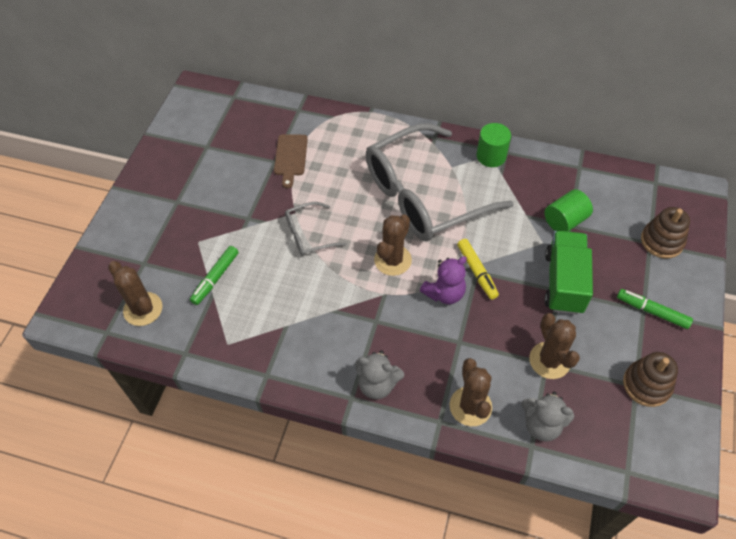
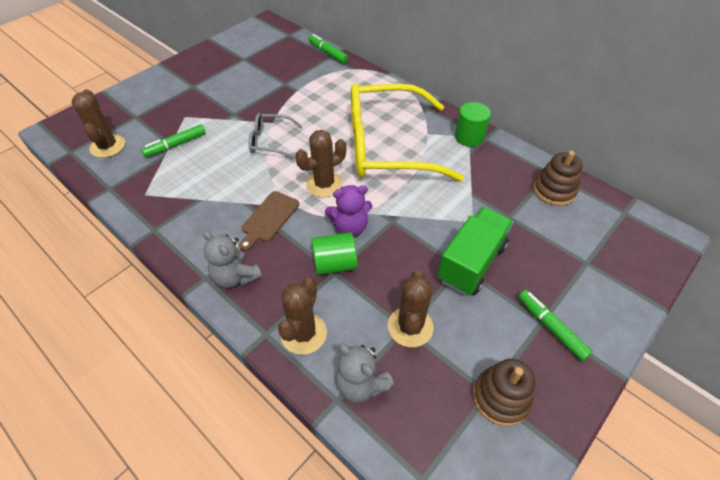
camera: 25 degrees right, 5 degrees down
(290, 157) = (299, 85): brown cutting board -> brown cutting board (268, 219)
(293, 106) = (328, 53): none -> green marker
(423, 196) = (386, 146): grey glasses -> yellow glasses
(477, 272) = (392, 221): yellow marker -> none
(565, 221) = (507, 211): green cylinder -> green cylinder (335, 264)
(661, 241) = (601, 266): brown stacking toy -> brown stacking toy (554, 190)

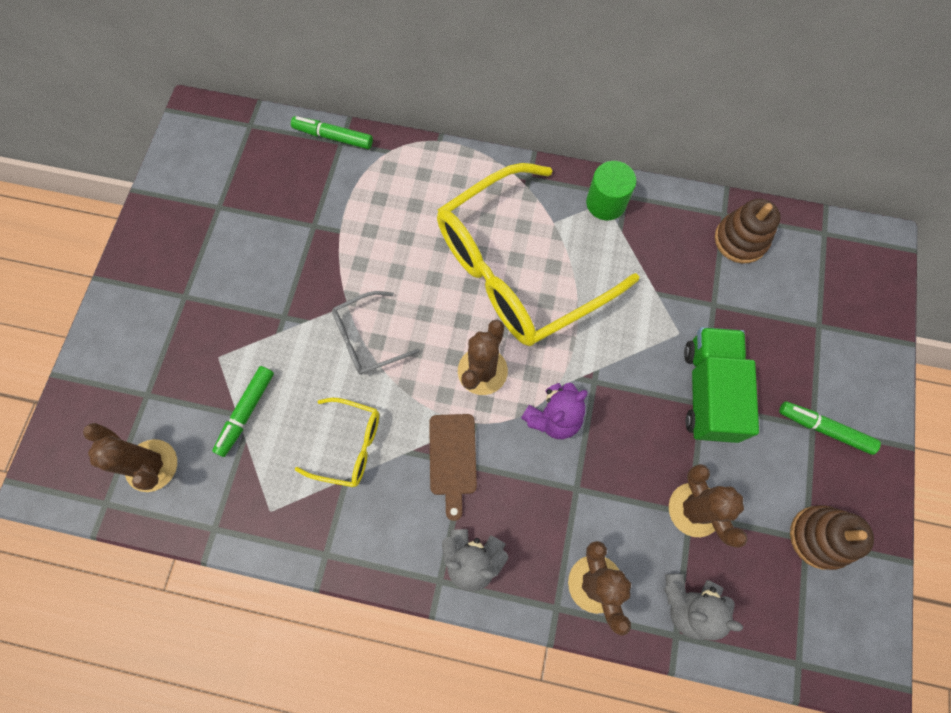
camera: 30 degrees left, 20 degrees up
(215, 184) = (349, 445): none -> yellow glasses
(335, 264) = (569, 477): green cylinder -> none

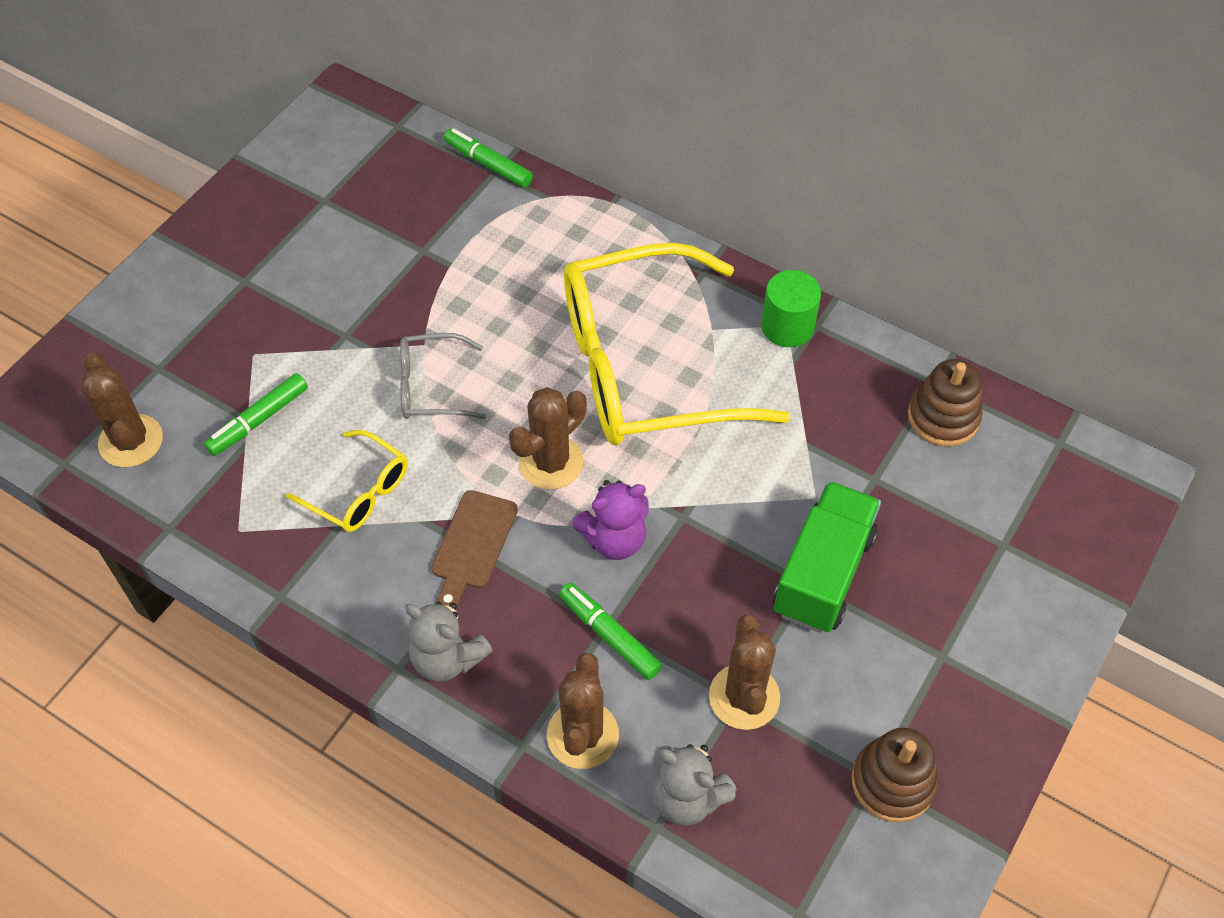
camera: 20 degrees right, 15 degrees down
(824, 429) = (955, 663): green marker -> green marker (609, 635)

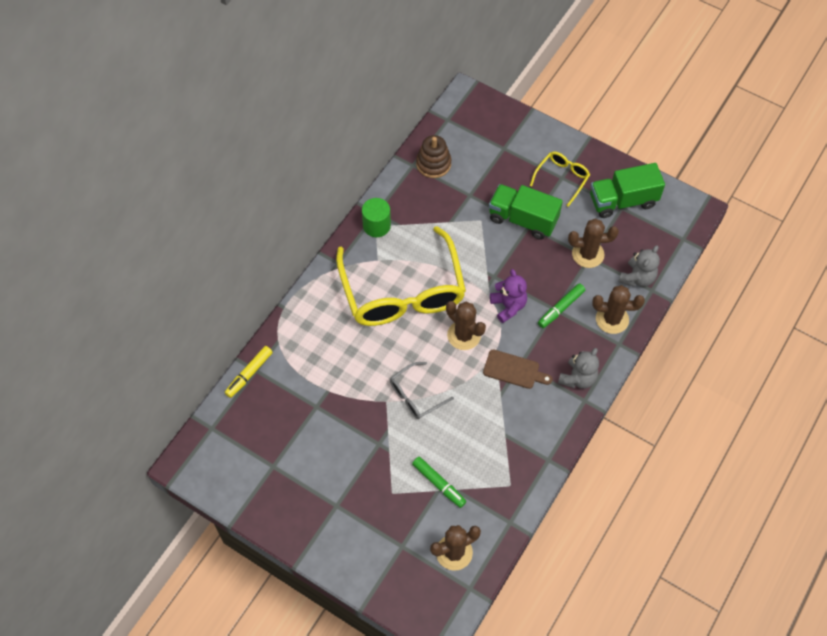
camera: 90 degrees left, 5 degrees up
(359, 492) = (484, 427): yellow glasses -> yellow glasses (562, 178)
(431, 387) = (415, 396): grey glasses -> grey glasses turned 60 degrees clockwise
(488, 164) = (249, 374): green marker -> yellow marker
(892, 782) = (622, 201): brown stacking toy -> green truck

